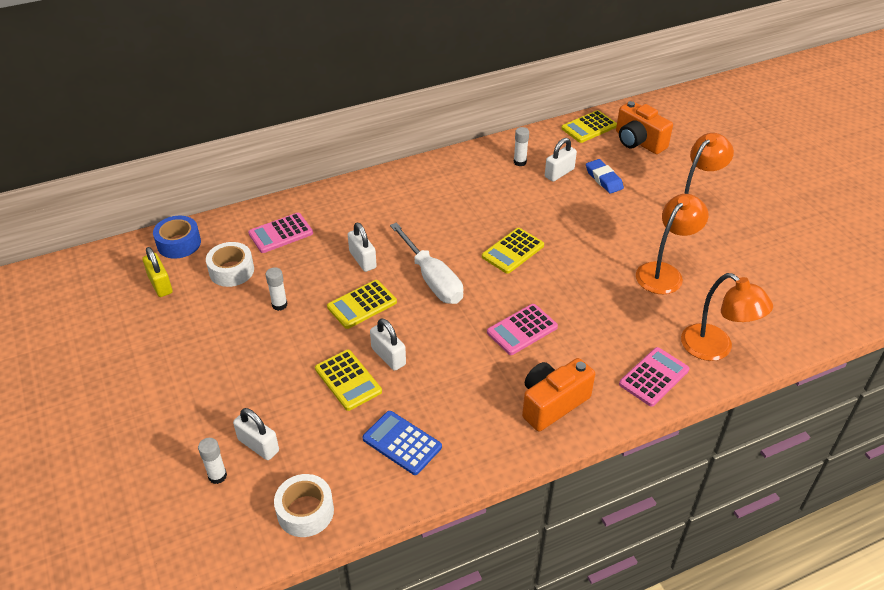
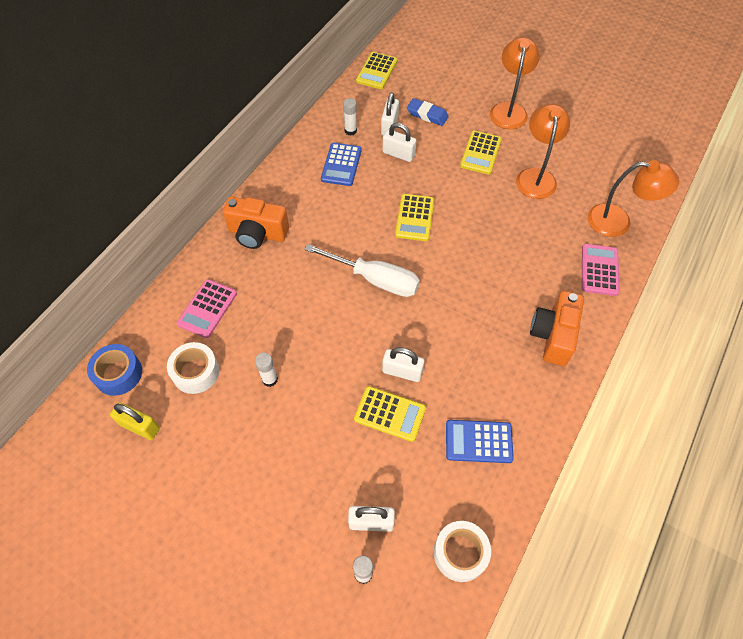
camera: 35 degrees left, 15 degrees up
(362, 260) = (302, 294): white padlock -> white padlock (398, 154)
(362, 305) = (339, 337): yellow calculator -> yellow calculator (481, 153)
(486, 183) = (341, 165): none -> blue calculator
(522, 330) = (480, 285): pink calculator -> none
(638, 142) = (424, 67): orange camera -> orange camera (257, 233)

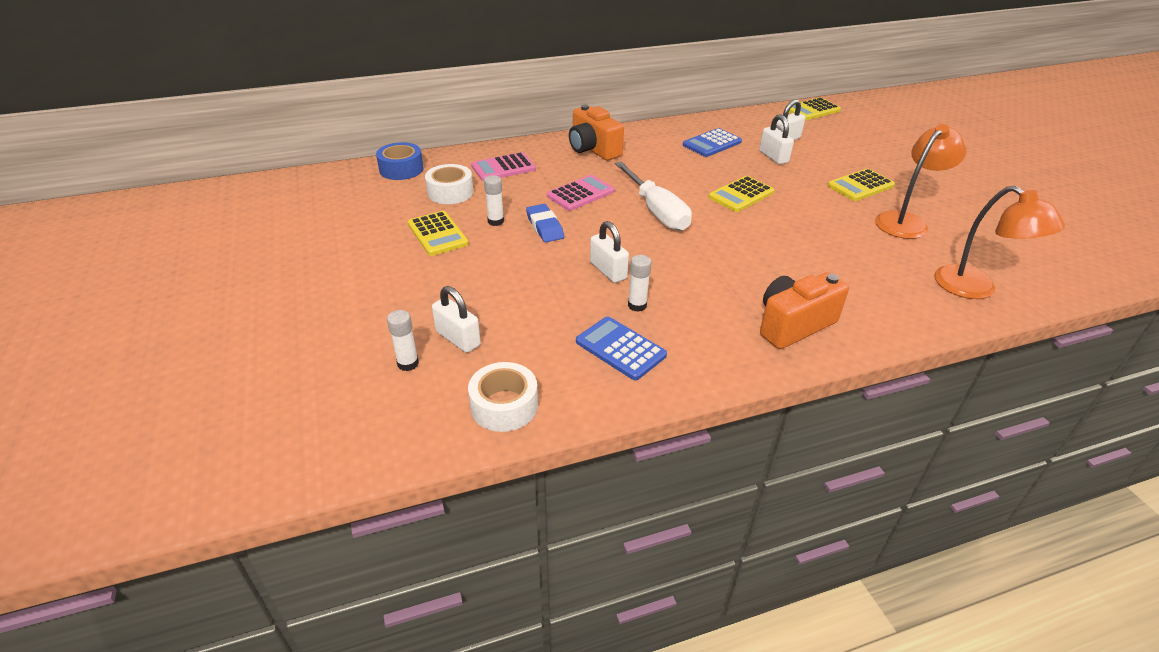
camera: 40 degrees right, 20 degrees down
(140, 426) = (377, 198): yellow padlock -> none
(350, 131) = (744, 130): white glue stick -> white glue stick (637, 305)
(390, 414) = (563, 288): yellow calculator -> yellow calculator (437, 234)
(427, 115) = (831, 147): blue eraser -> blue eraser (544, 227)
(509, 110) = (926, 173): orange lamp -> none
(599, 270) = (908, 309): pink calculator -> pink calculator (580, 194)

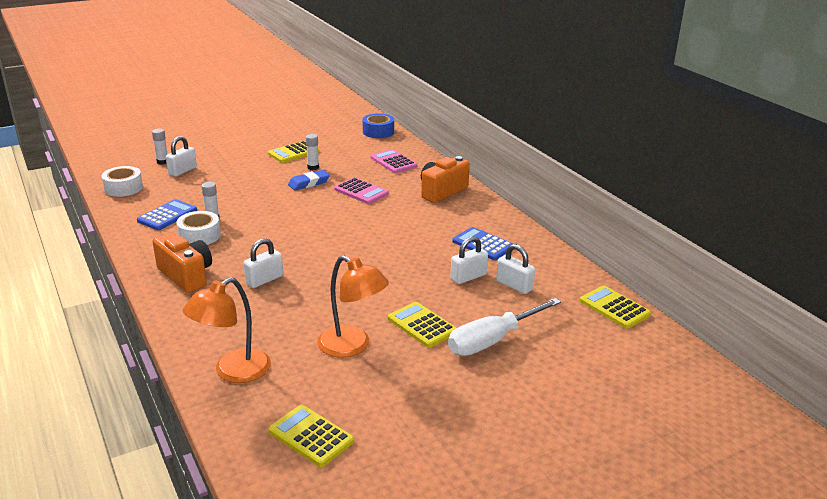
camera: 80 degrees right, 10 degrees down
(450, 192) = (350, 150): white tape -> white tape (199, 236)
(608, 271) = (254, 207): white padlock -> white padlock (264, 280)
(656, 211) = (341, 221): white screwdriver -> white screwdriver (493, 340)
(741, 195) = (380, 258): yellow calculator -> yellow calculator (311, 436)

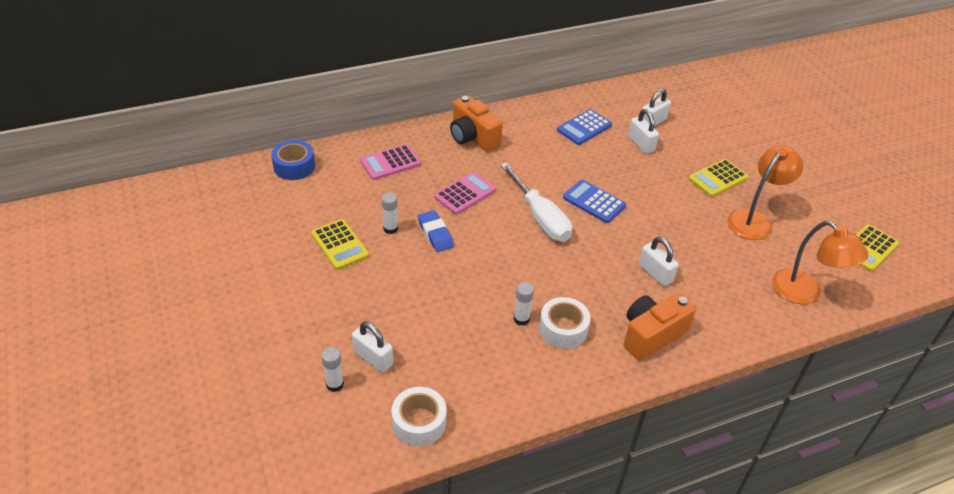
camera: 85 degrees left, 15 degrees up
(167, 215) = (509, 364): blue calculator -> blue calculator (594, 202)
(493, 340) = (732, 145): white screwdriver -> white screwdriver (540, 217)
(614, 308) = (679, 81): yellow calculator -> none

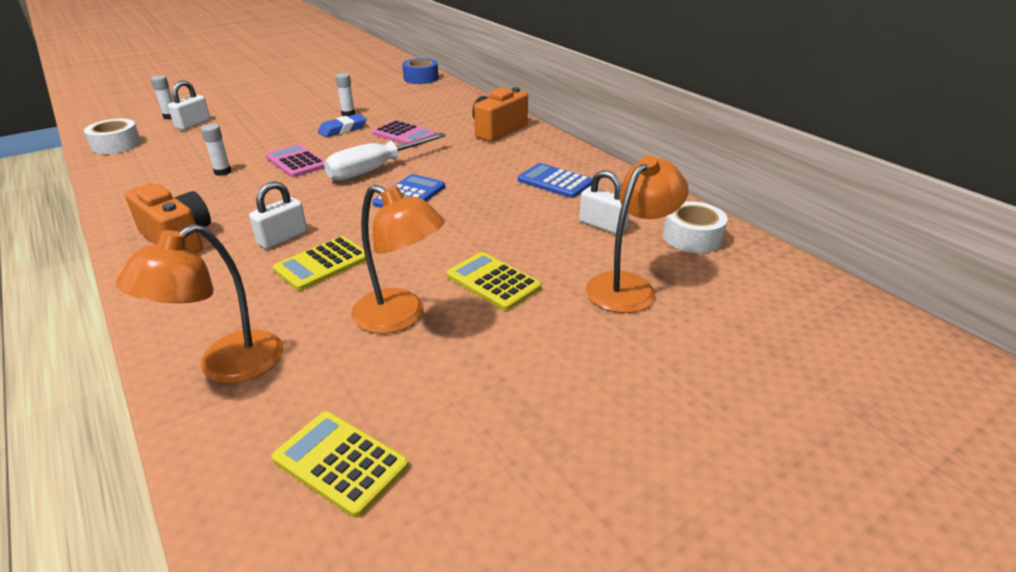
camera: 80 degrees right, 10 degrees down
(340, 245) = (326, 101): yellow calculator -> yellow calculator (322, 264)
(390, 163) = (440, 105): pink calculator -> pink calculator (296, 162)
(563, 329) = (203, 191): white tape -> white tape (692, 237)
(641, 144) = (544, 219): white padlock -> none
(723, 129) = (629, 286): none -> orange lamp

